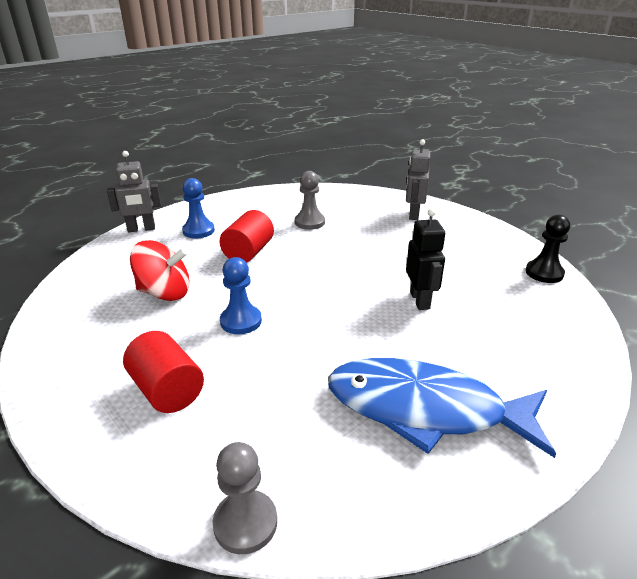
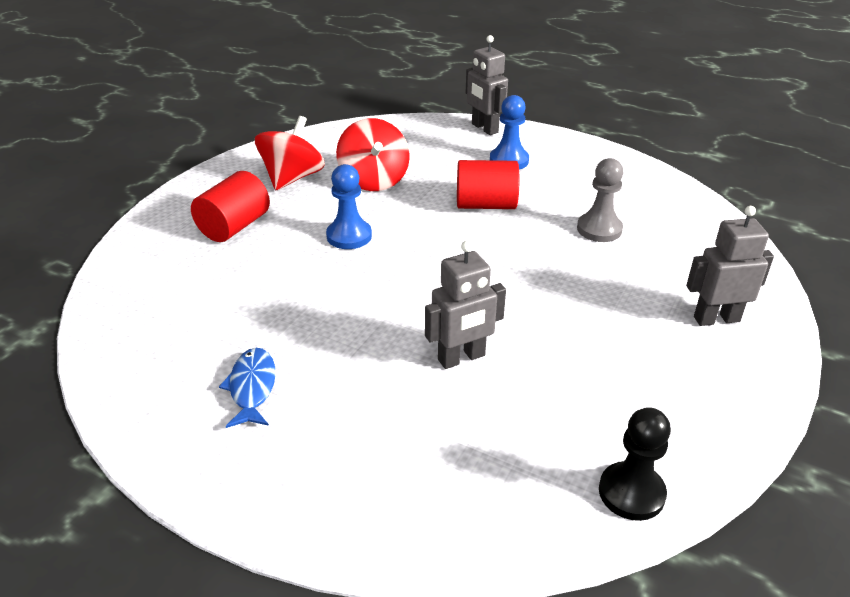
camera: 70 degrees right, 5 degrees up
(112, 338) = (292, 178): none -> red spinning top
(245, 523) = (101, 305): grey pawn -> none
(420, 300) = (461, 358): black robot -> grey robot
(425, 409) = (252, 388): blue fish -> blue fish, size x0.44

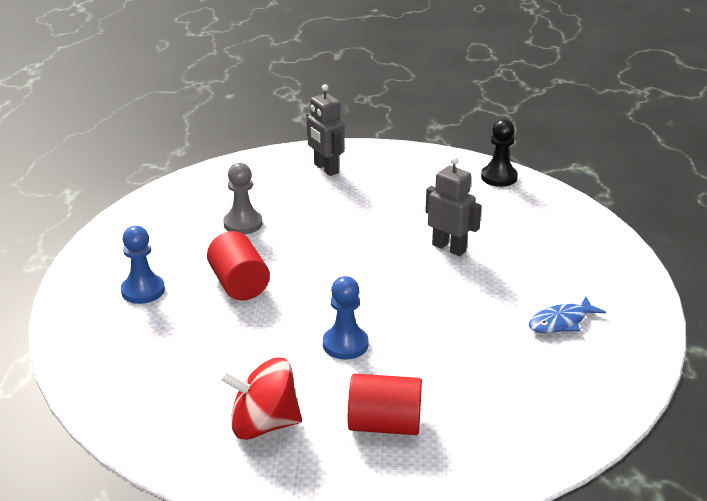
camera: 115 degrees left, 5 degrees down
(374, 180) = (233, 364): red spinning top -> none
(484, 128) = (71, 323): grey robot -> none

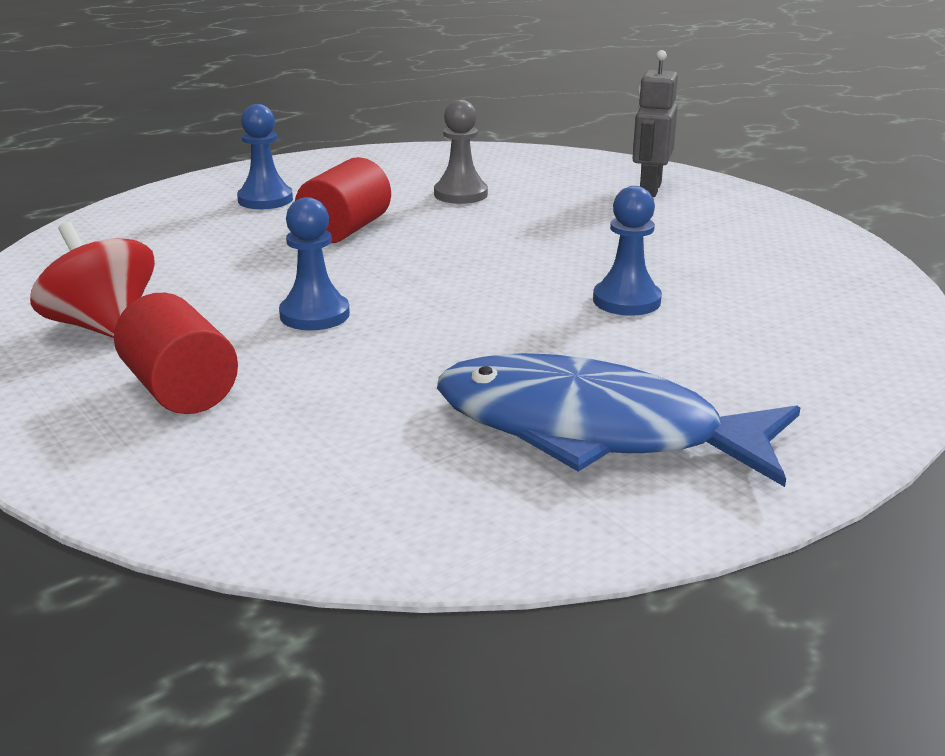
camera: 50 degrees right, 5 degrees down
(449, 248) = (626, 301): grey robot -> blue pawn
(499, 177) = (860, 274): black pawn -> none
(561, 322) = (594, 431): blue fish -> blue fish, size x2.27

